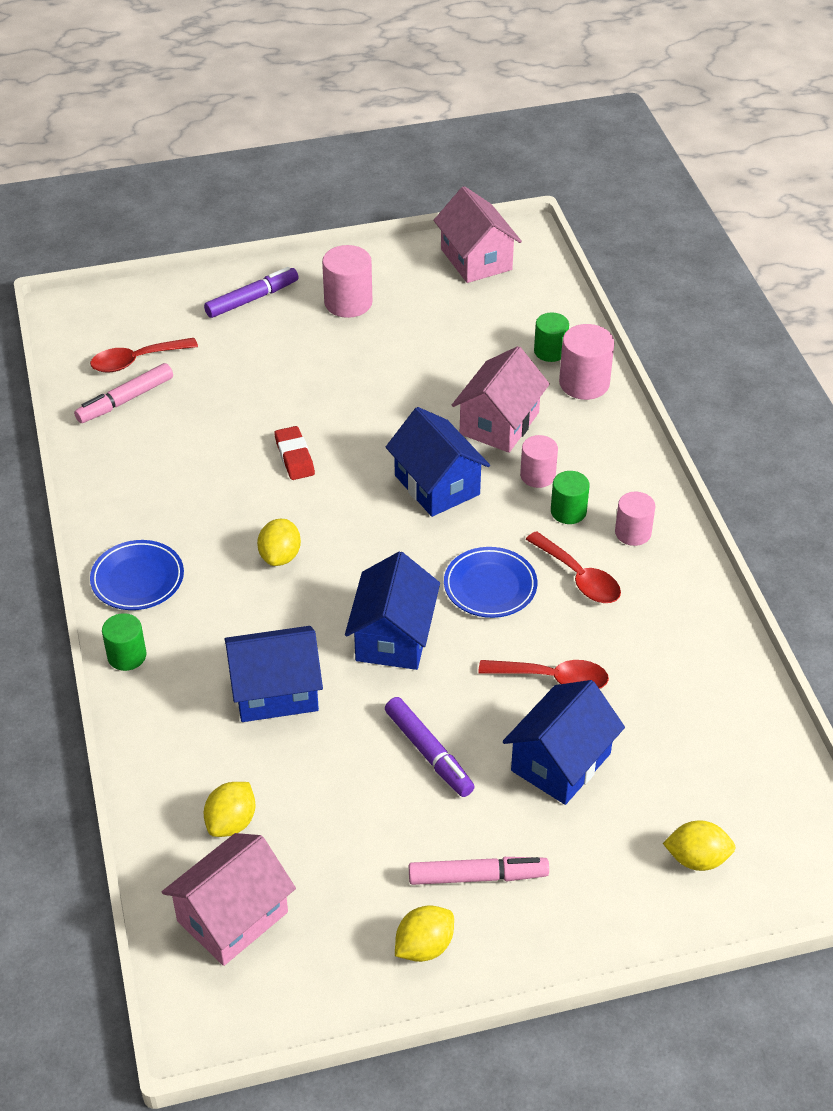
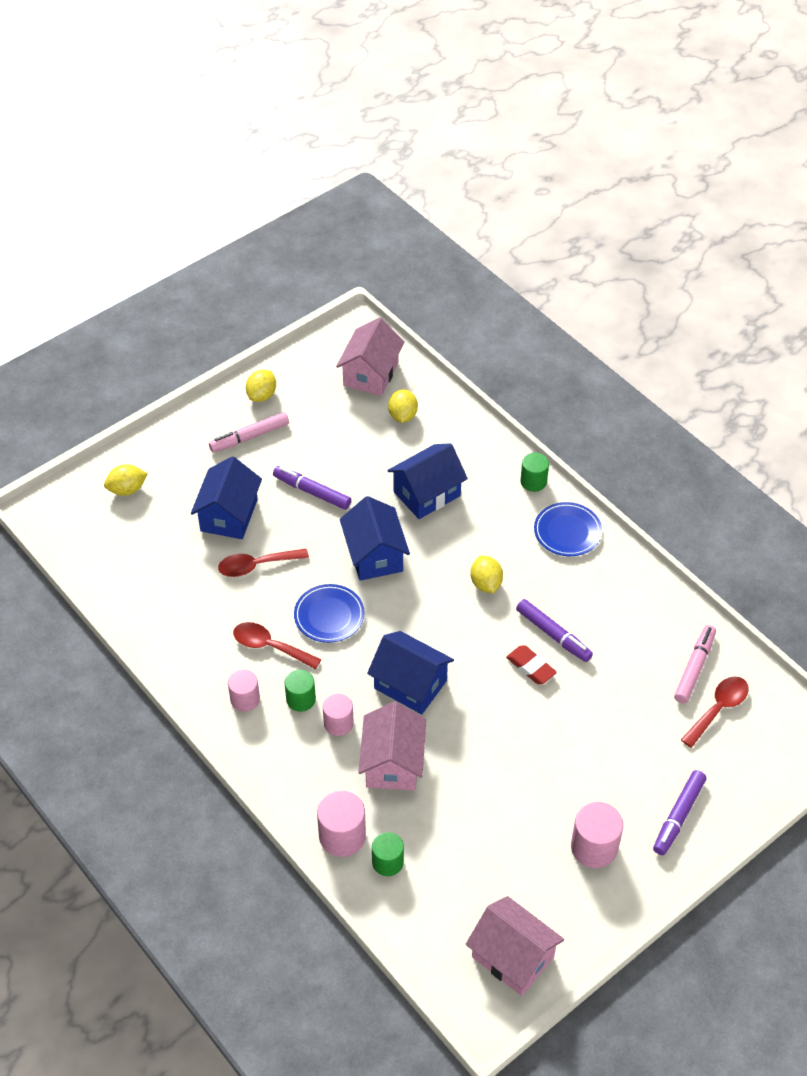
camera: 155 degrees right, 5 degrees up
(245, 478) = (553, 635): none -> purple marker

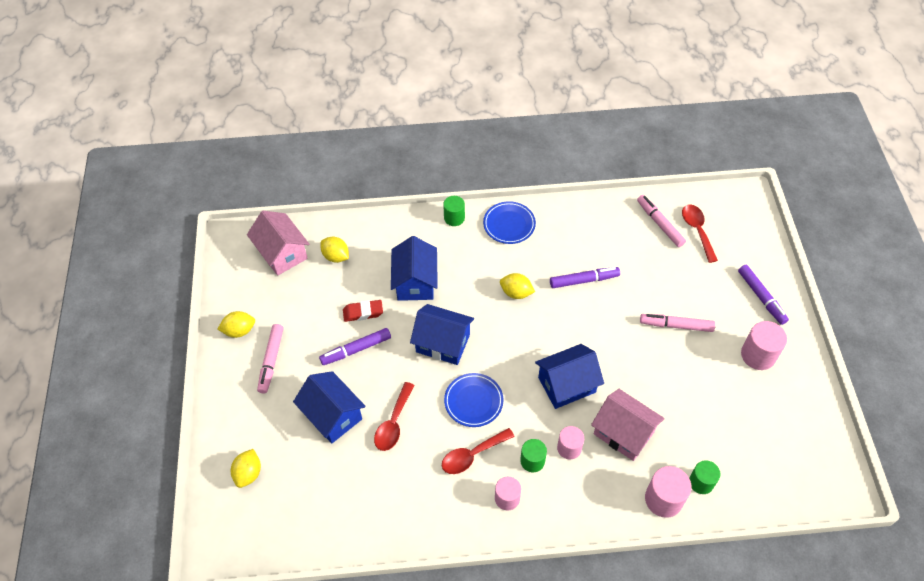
camera: 55 degrees left, 5 degrees up
(262, 395) = (239, 331): yellow lemon -> yellow lemon turned 75 degrees counterclockwise
(513, 957) = (814, 449): pink house -> none
(531, 667) = (600, 308): red eraser -> red eraser (363, 312)
(567, 749) = (676, 325): none -> pink marker

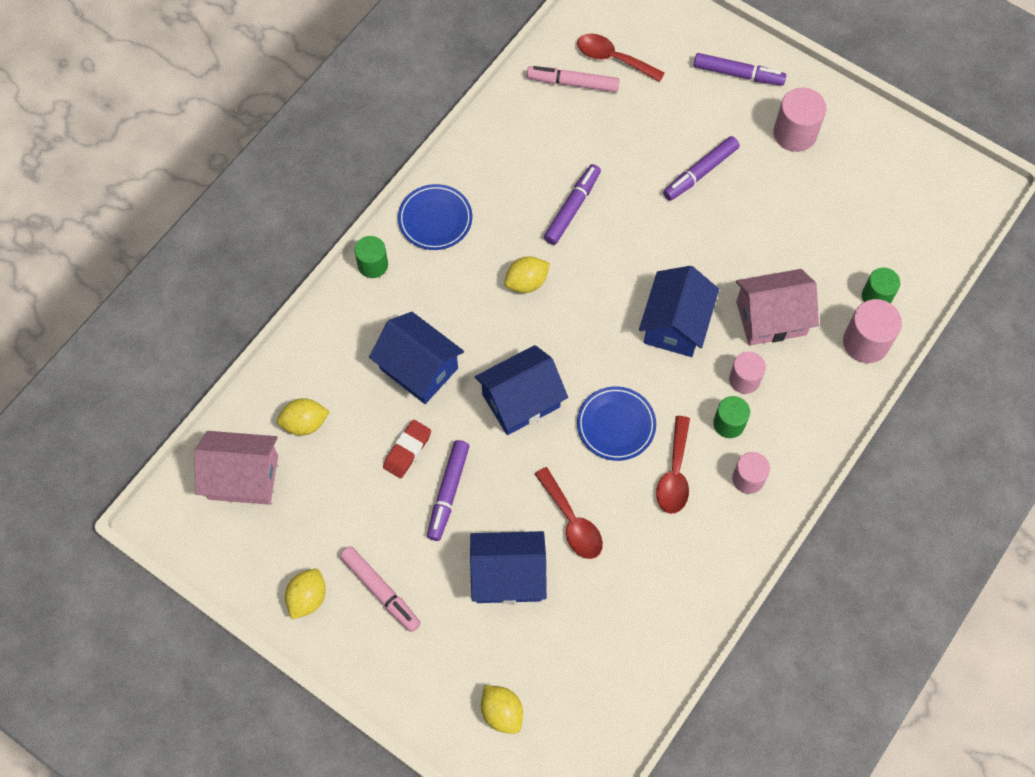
camera: 50 degrees left, 10 degrees up
(676, 325) = (700, 172): pink marker -> purple marker

